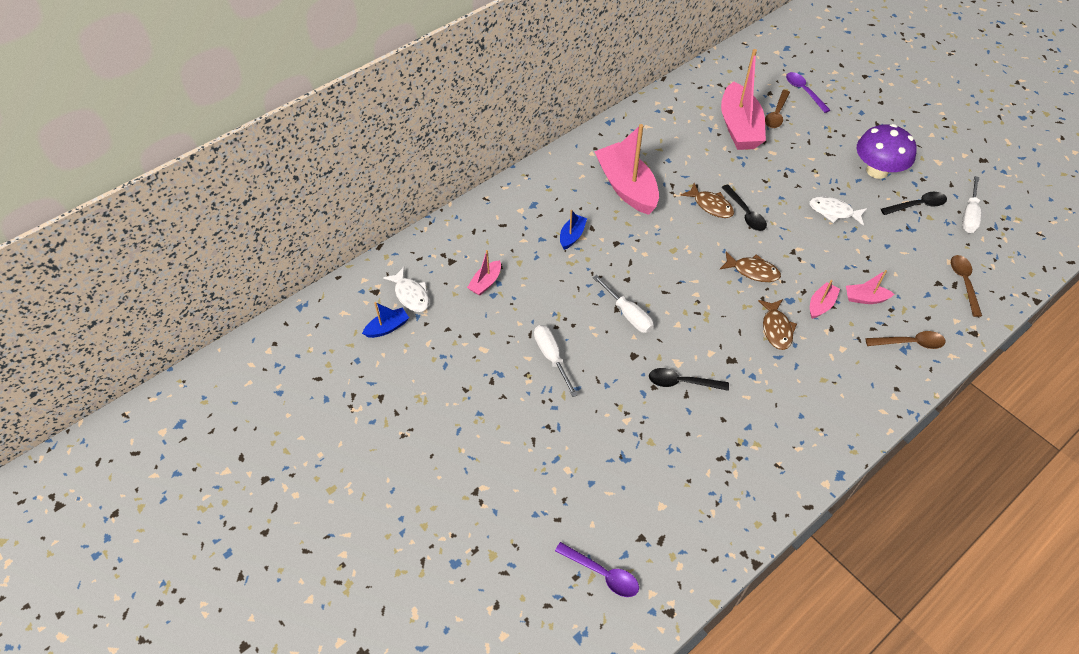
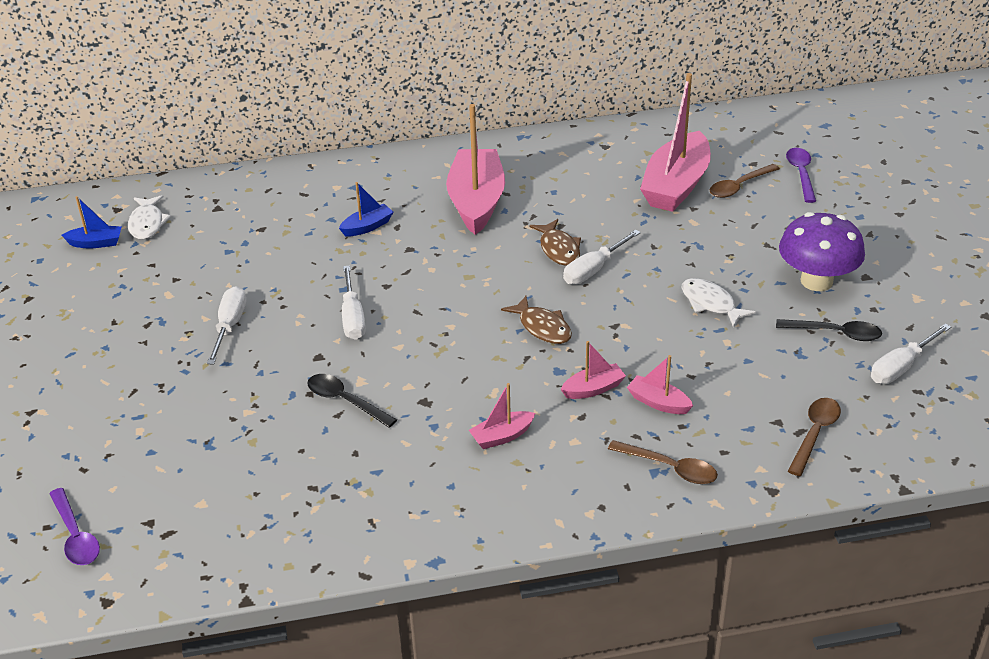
camera: 30 degrees right, 15 degrees down
(485, 282) = (232, 238): pink boat -> pink boat (502, 436)
(745, 213) = (593, 270): black spoon -> white screwdriver
(776, 329) = (511, 392): brown fish -> none

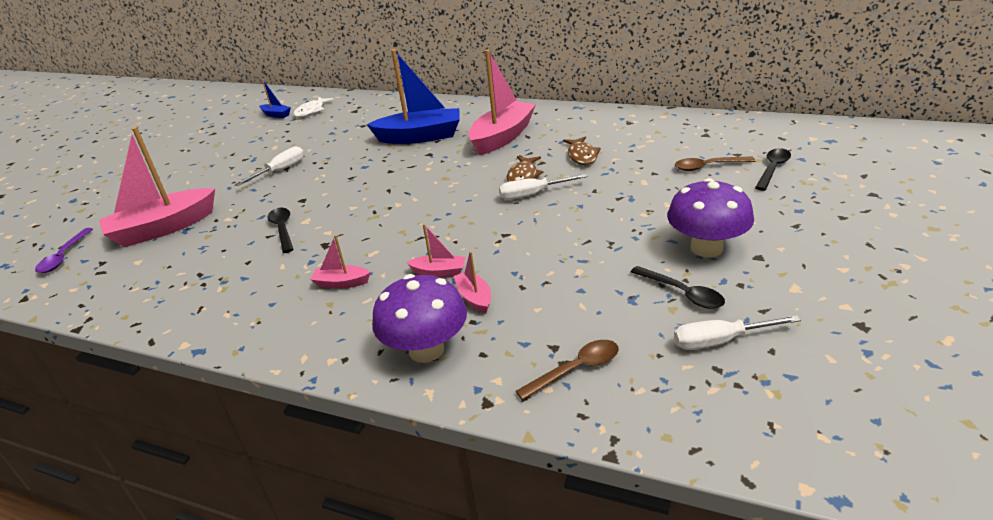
camera: 35 degrees right, 5 degrees down
(353, 317) = (348, 183): white screwdriver -> none
(367, 227) = (420, 137): blue boat -> blue boat, size x2.18
(542, 327) = (454, 221): brown fish -> brown fish (582, 156)
(669, 468) = (426, 350): brown spoon -> purple mushroom
(676, 186) = (656, 156): pink boat -> pink boat (163, 228)
(710, 303) = (596, 240): white fish -> none
(801, 174) = (772, 169): purple spoon -> black spoon

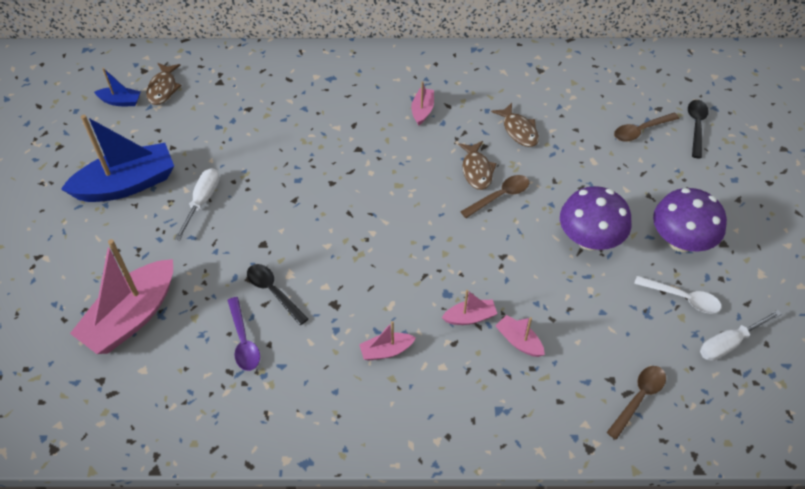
camera: 25 degrees left, 20 degrees up
(64, 256) = (44, 382): purple spoon -> purple spoon (243, 341)
(311, 111) = (163, 88): white fish -> brown fish
(420, 137) = (330, 121): blue boat -> blue boat (127, 184)
(426, 350) = (511, 409): purple mushroom -> purple mushroom (589, 239)
(502, 137) = (422, 110): pink boat -> pink boat, size x0.46
(532, 194) = (499, 196): white screwdriver -> brown spoon
(682, 293) = (682, 298): black spoon -> white spoon

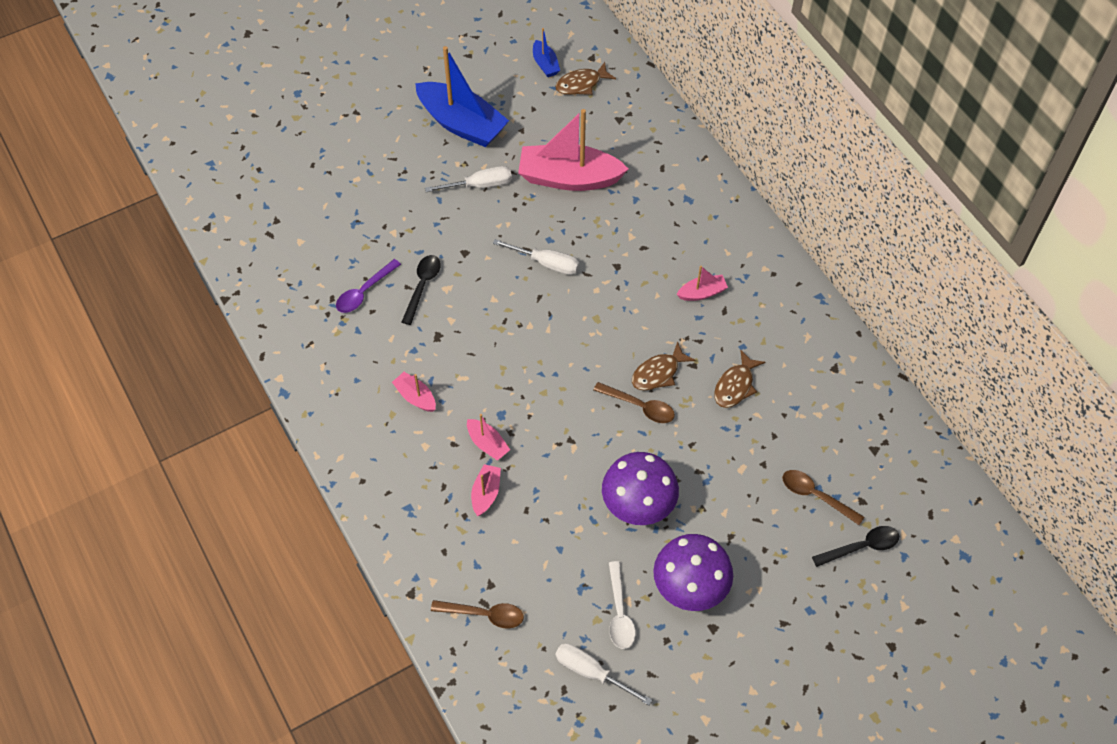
camera: 60 degrees right, 5 degrees up
(132, 317) = (340, 206): pink boat -> pink boat (569, 178)
(320, 192) = (546, 263): none -> white screwdriver

